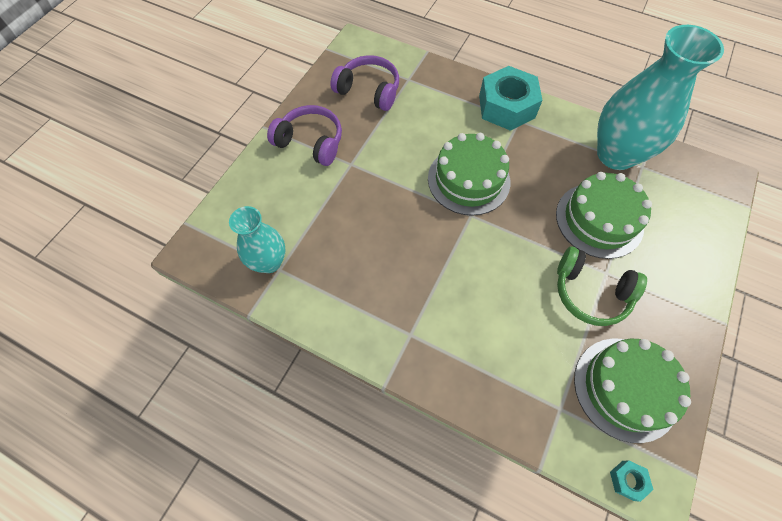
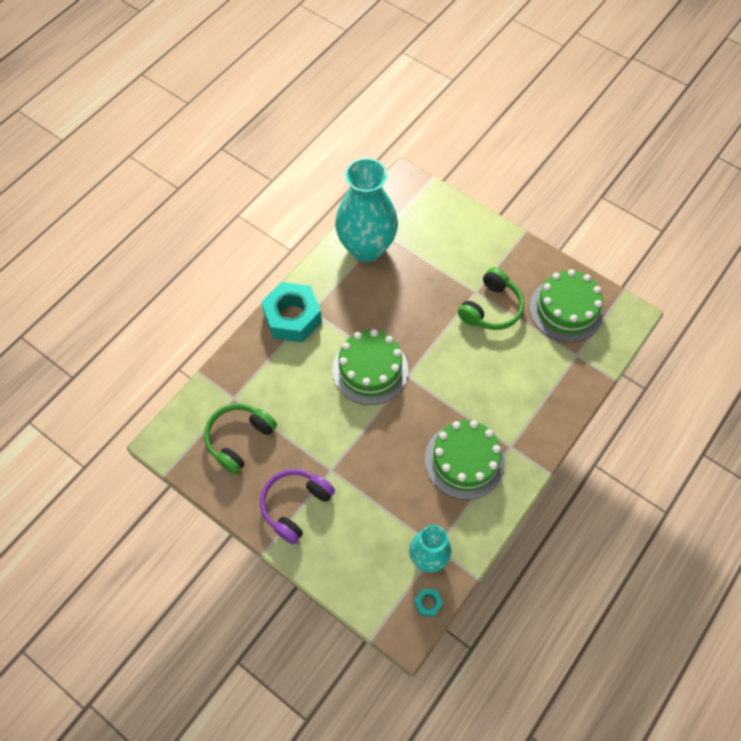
camera: 80 degrees left, 0 degrees up
(369, 90) = (239, 439): purple headphones -> green headphones
(599, 220) = (428, 281): green cake -> green cake (464, 460)
(627, 480) = (625, 329): turquoise nut -> turquoise nut (428, 603)

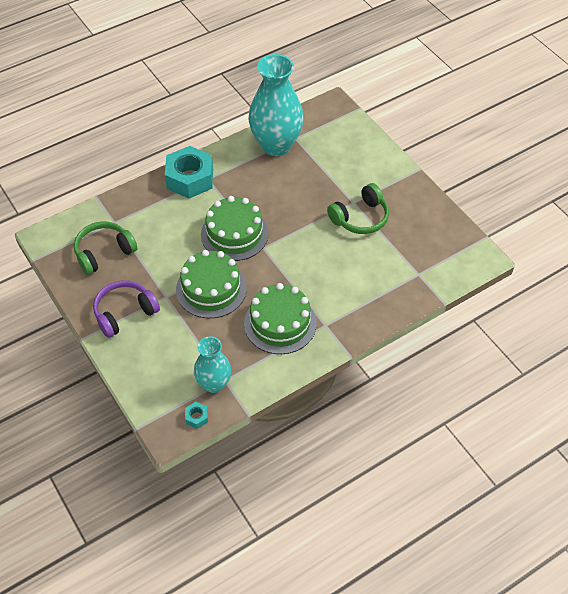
camera: 20 degrees right, 10 degrees down
(566, 309) = (426, 237): green cake -> green cake (211, 289)

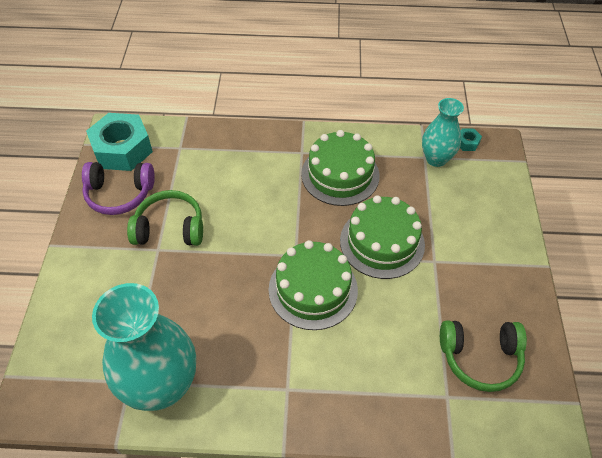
camera: 145 degrees left, 0 degrees up
(124, 313) = (489, 268): purple headphones -> purple headphones (119, 194)
(190, 179) = (309, 404): turquoise nut -> turquoise nut (122, 149)

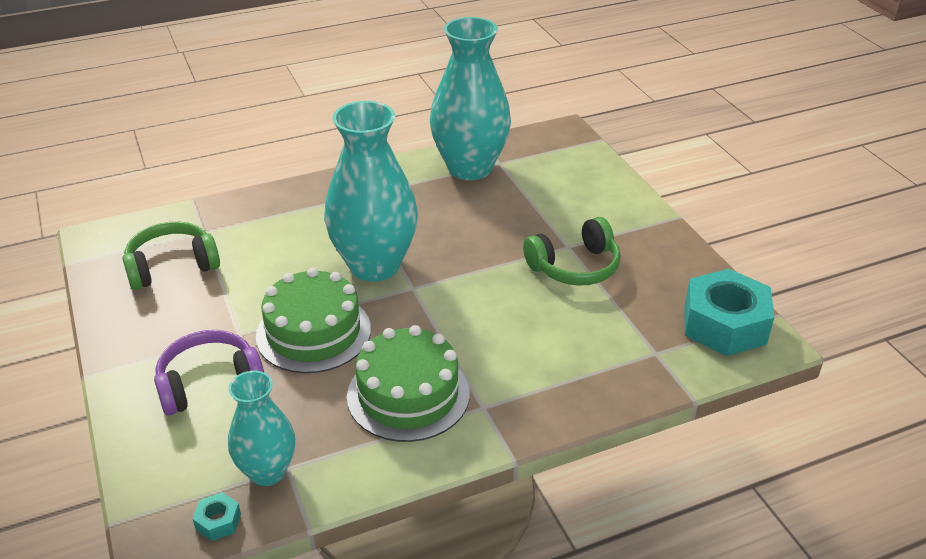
camera: 155 degrees right, 15 degrees down
(119, 194) = (667, 278): purple headphones -> purple headphones (209, 383)
(313, 289) = (374, 265): green cake -> turquoise vase

